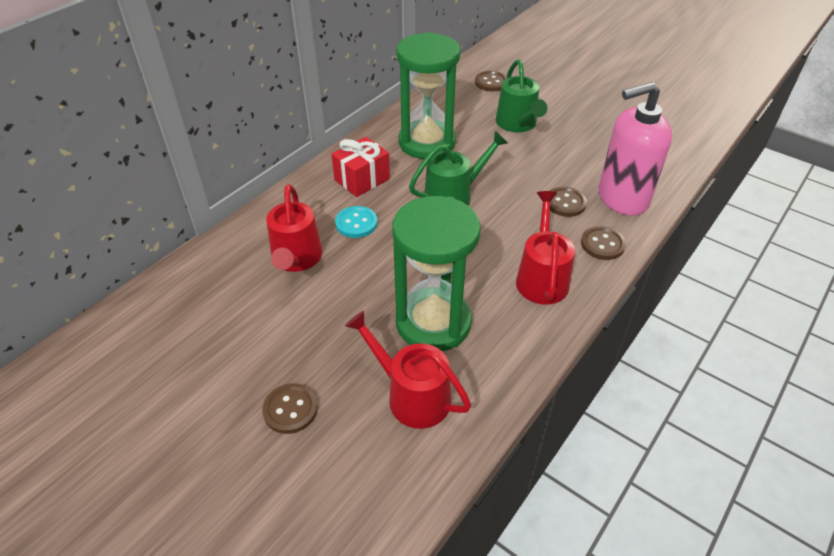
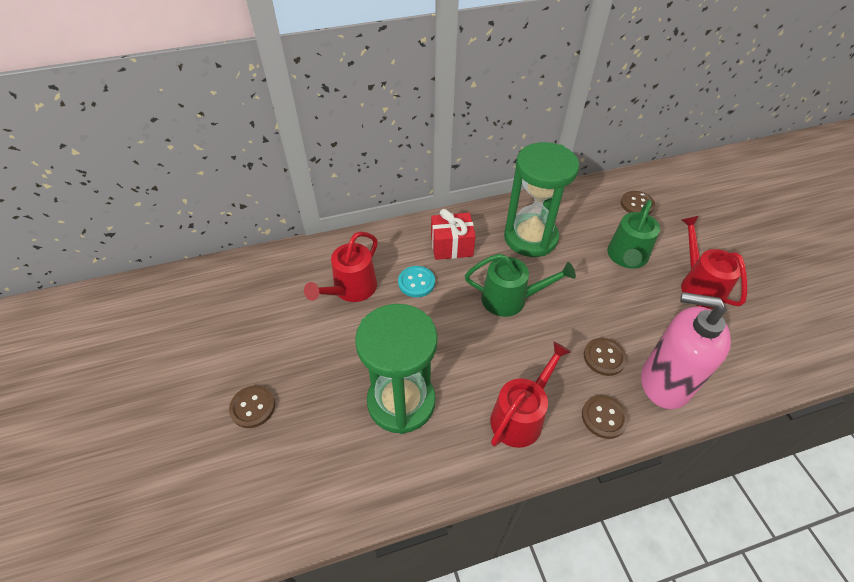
camera: 35 degrees right, 5 degrees up
(411, 395) = (336, 452): red watering can -> red watering can (698, 285)

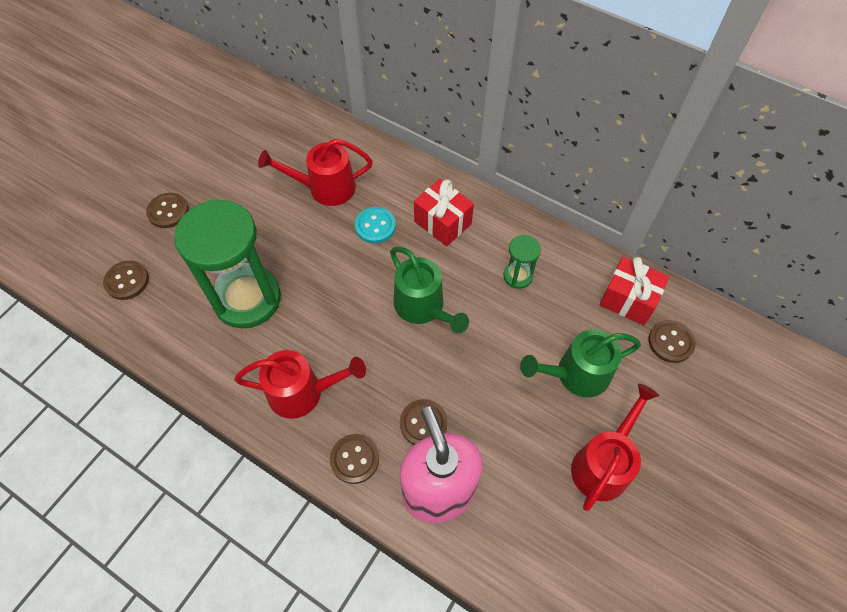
camera: 50 degrees right, 10 degrees up
(291, 485) = (127, 281): none -> brown button
(530, 237) = (518, 276): green hourglass -> green hourglass, size x0.45
(593, 202) = (628, 300): none -> red gift

